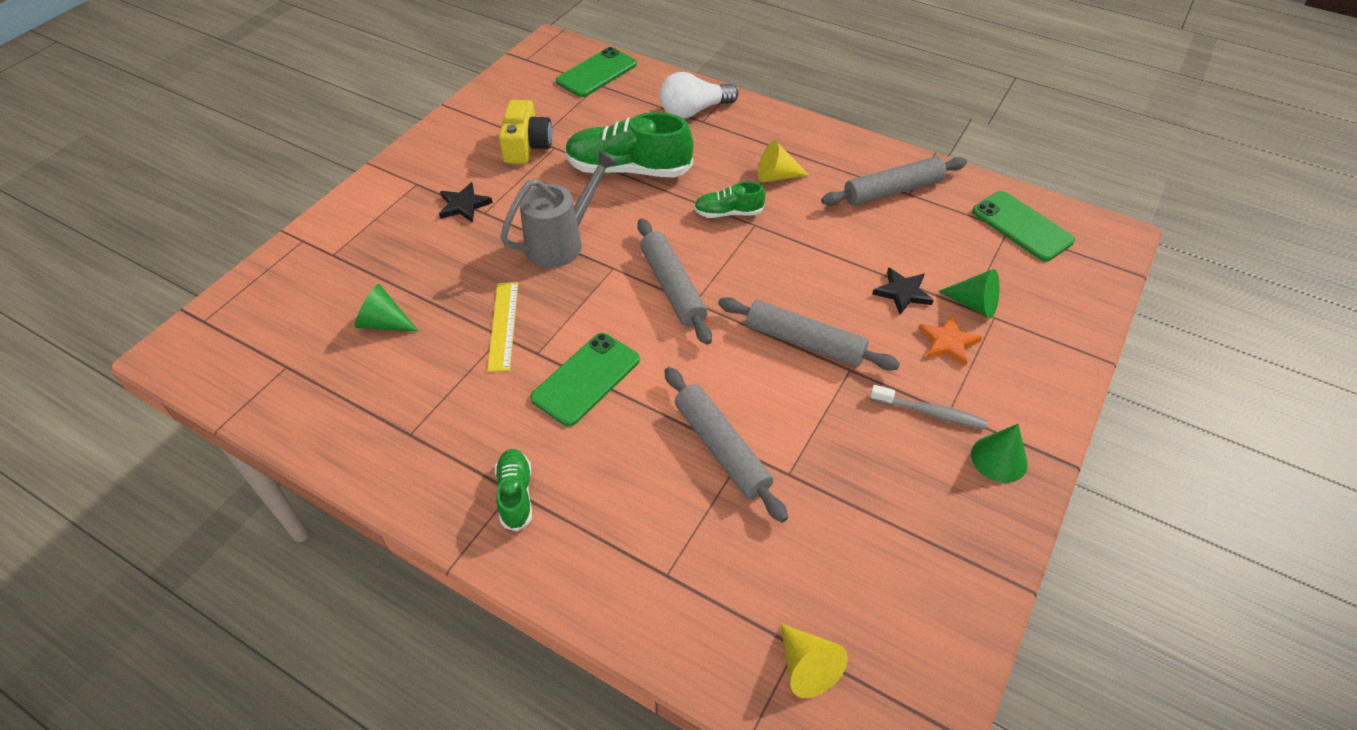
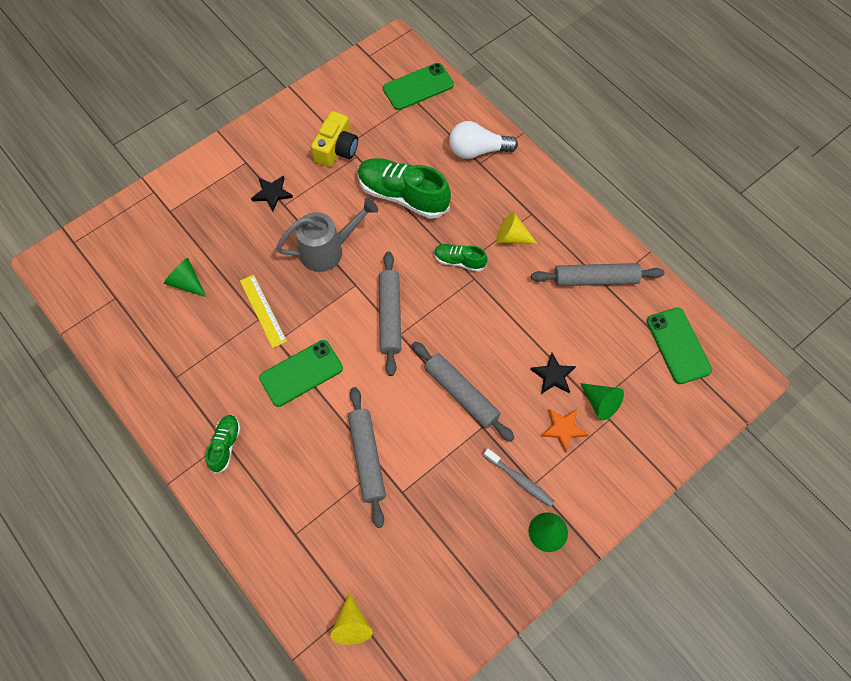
camera: 20 degrees right, 15 degrees up
(503, 325) = (263, 310): yellow ruler -> yellow ruler turned 45 degrees counterclockwise

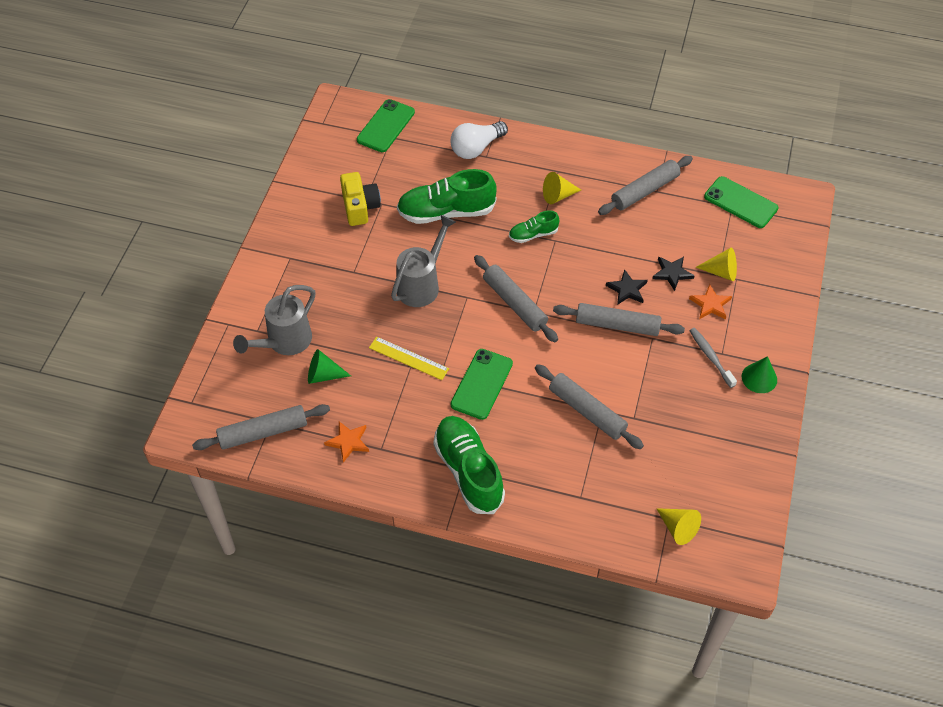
camera: 35 degrees left, 10 degrees down
(102, 302) = (263, 432): none -> grey rolling pin
(156, 354) = (348, 442): none -> orange star
(181, 234) = (284, 342): none -> grey watering can
(225, 445) = (468, 471): green shoe -> green shoe, size x1.92
(272, 193) = (335, 269): black star -> black star (627, 289)
(520, 480) = (710, 357): grey toothbrush -> grey toothbrush turned 120 degrees counterclockwise
(600, 403) = (721, 272): green cone -> yellow cone

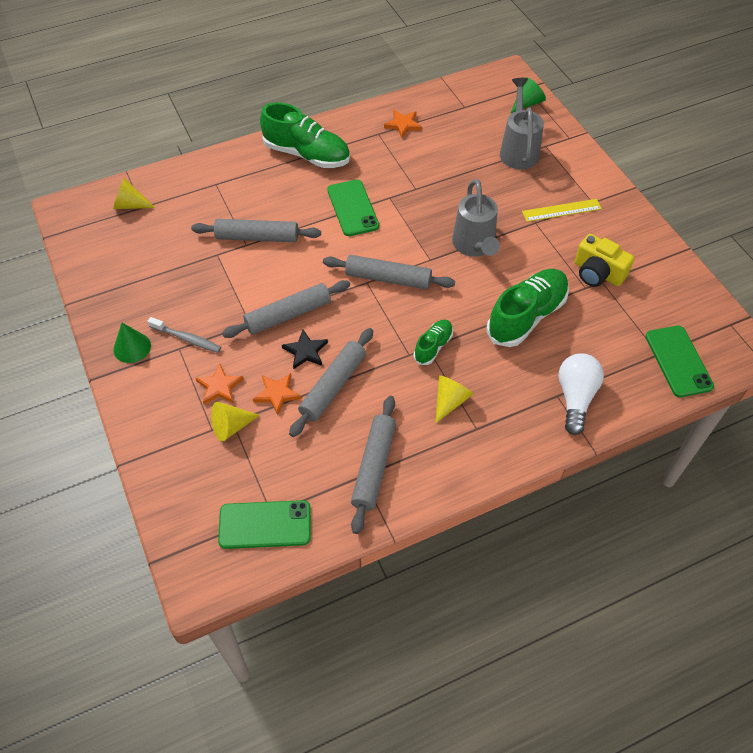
camera: 140 degrees right, 0 degrees up
(263, 432) = (462, 99): grey rolling pin -> grey rolling pin (333, 386)
(323, 375) = (467, 148): green cone -> green cone (527, 103)
(408, 358) = (423, 192): yellow ruler -> yellow ruler (561, 210)
(672, 273) = (277, 394): black star -> orange star

